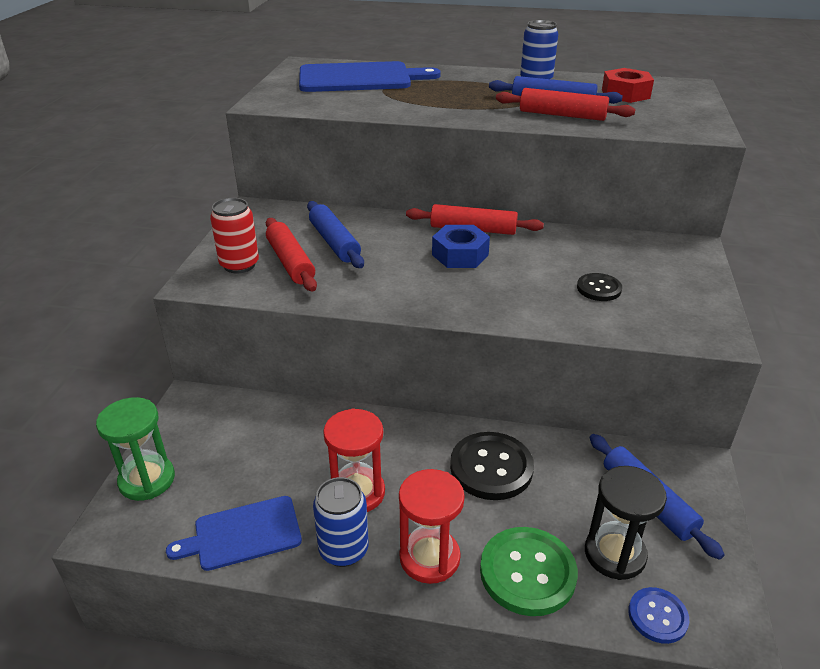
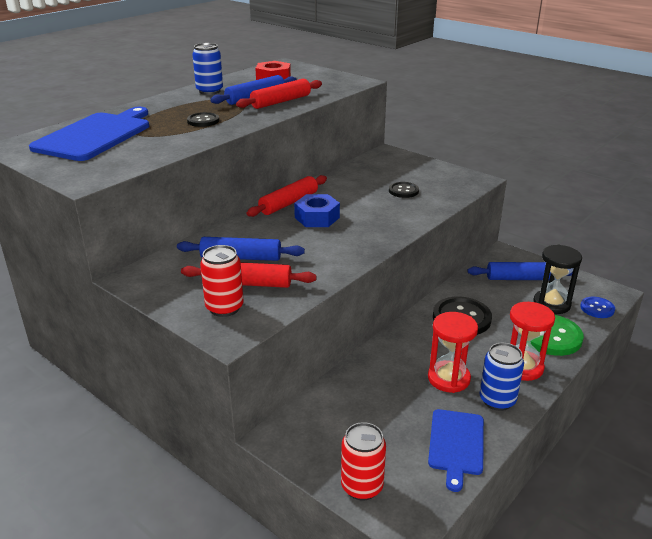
camera: 60 degrees left, 5 degrees down
(147, 480) = (362, 487): green hourglass -> red can
(451, 101) = (203, 121): none -> black button

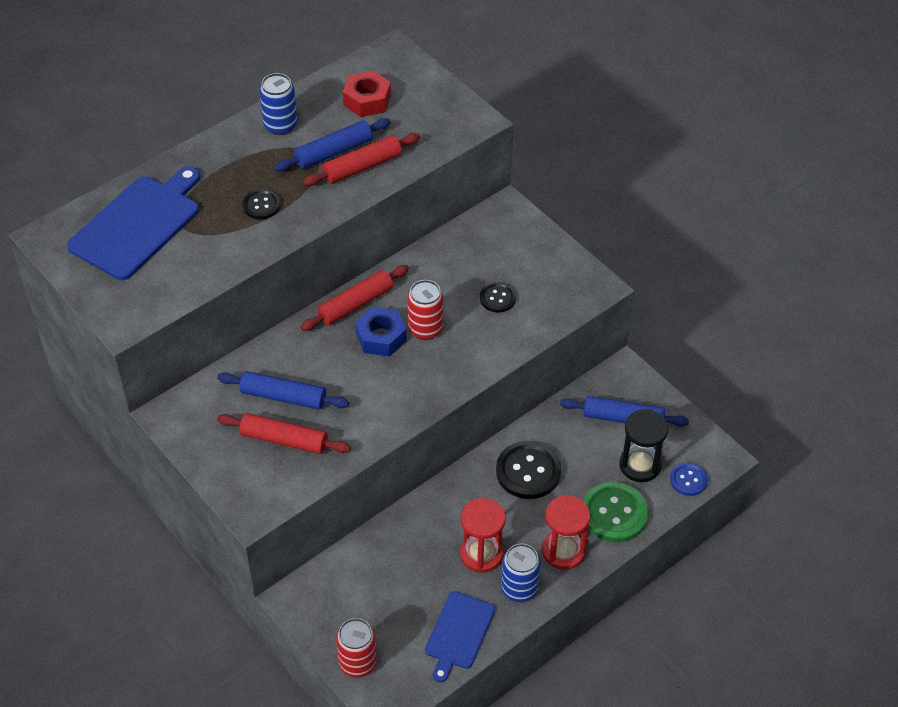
camera: 10 degrees right, 20 degrees up
(224, 308) = (254, 472): red can -> red can (425, 329)

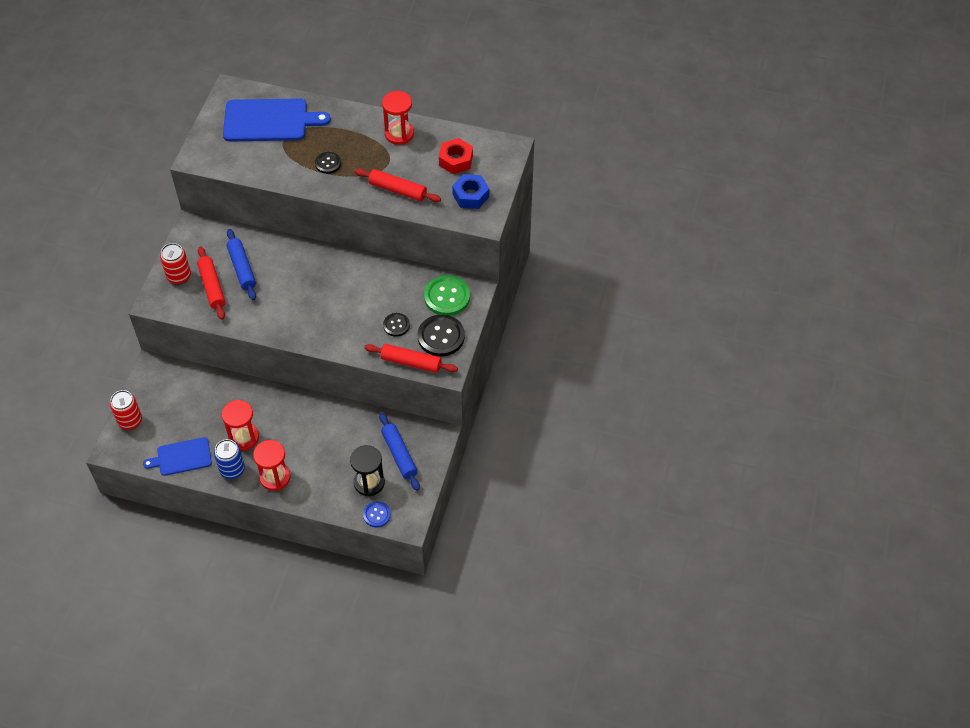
camera: 55 degrees right, 5 degrees up
(280, 125) = (399, 134): blue can -> red hourglass
(333, 152) = (398, 170): blue rolling pin -> none
(355, 304) = (336, 260): red rolling pin -> red rolling pin (411, 362)
(381, 337) = (320, 287): blue nut -> blue nut (470, 195)
(425, 329) = (343, 304): red can -> red can (179, 276)
(528, 471) = (320, 427): black button -> black button (441, 337)
(614, 513) = (322, 489): green button -> green button (447, 297)

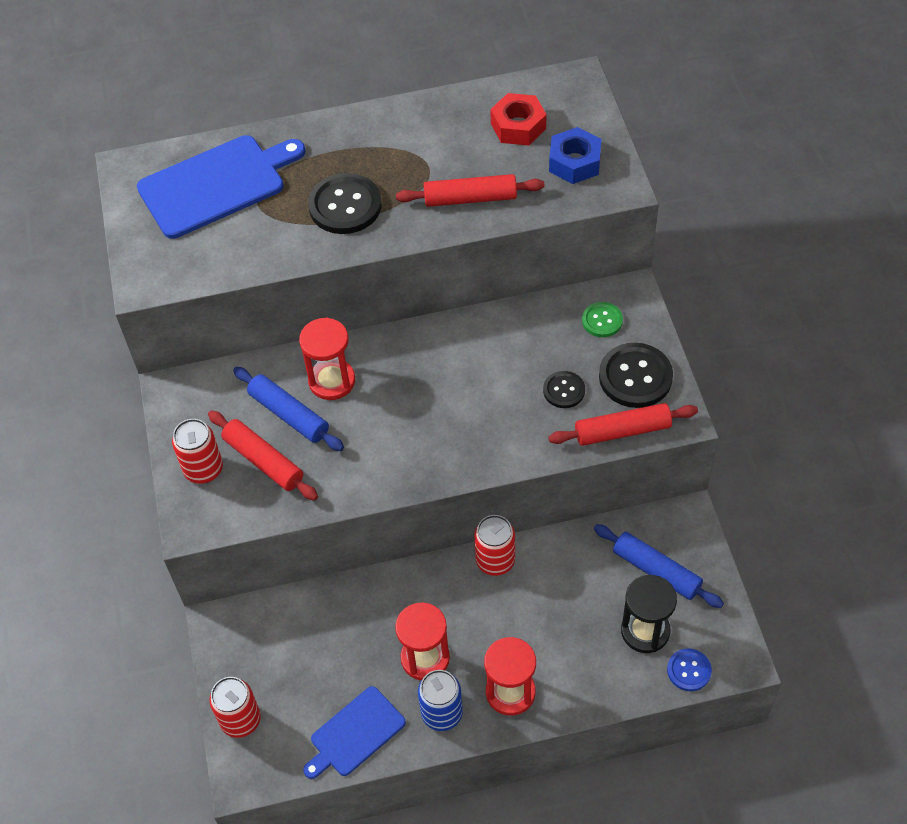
camera: 25 degrees left, 0 degrees up
(316, 406) = (495, 561): none -> red can
(328, 163) = (345, 206): black button -> black button, size x1.75
(399, 134) = (414, 125): red hourglass -> red hourglass (332, 381)
(447, 297) = (602, 320): green button -> green button, size x0.57

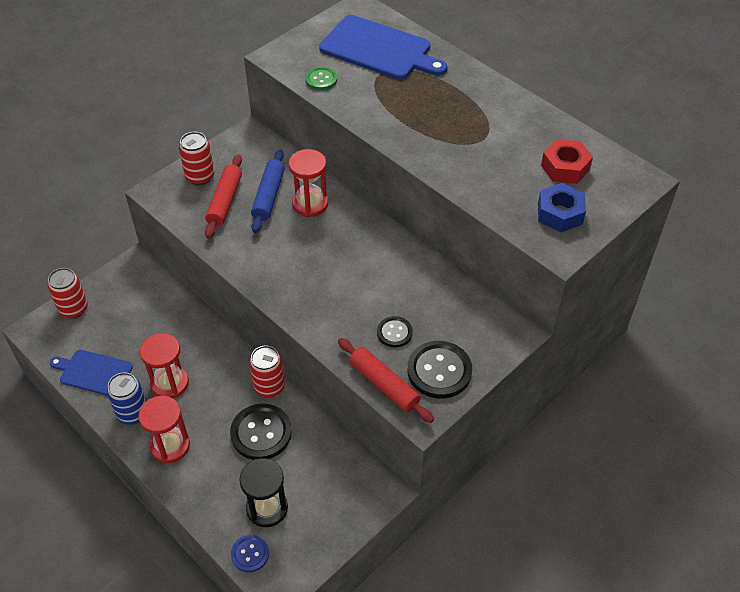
camera: 55 degrees right, 5 degrees down
(345, 206) = (412, 114): black button -> black button (261, 433)
(470, 198) = (474, 172): red rolling pin -> none
(602, 320) = (475, 327): green button -> green button (321, 79)
(656, 571) = (323, 492): blue rolling pin -> none

